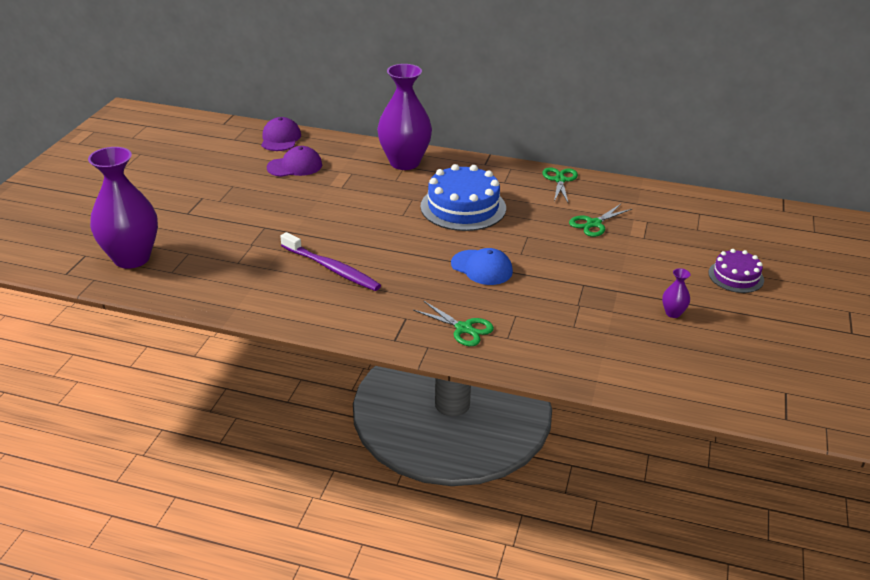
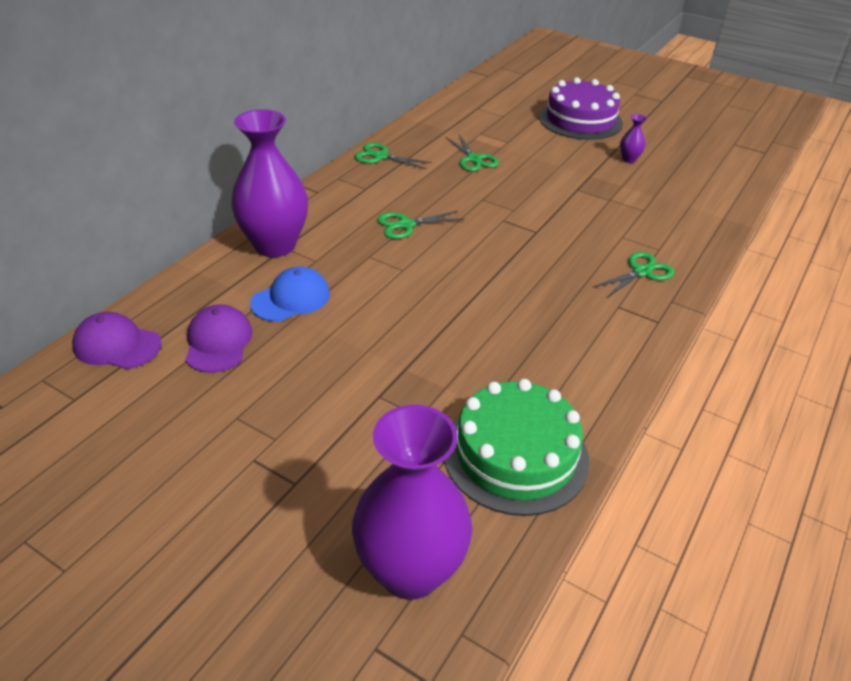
camera: 75 degrees left, 5 degrees up
(225, 283) = (515, 455): none -> green cake
(331, 268) = (505, 347): purple toothbrush -> none
(463, 207) = (406, 225): blue cake -> green scissors
(482, 268) = (533, 238): blue cap -> blue cap (291, 299)
(736, 276) = (580, 120): purple cake -> purple cake, size x1.75

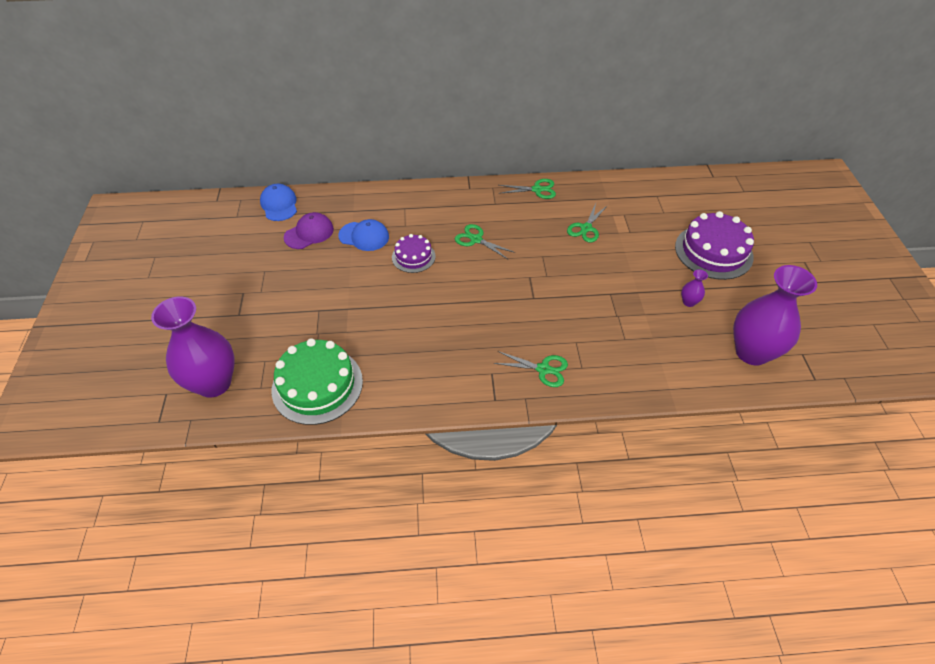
camera: 55 degrees right, 10 degrees up
(117, 345) = (279, 205): purple cap -> blue cap
(275, 245) = (402, 204): purple vase -> purple vase (751, 352)
(378, 278) = (413, 257): none -> purple cake
(380, 157) = (537, 189): green scissors -> green scissors turned 105 degrees clockwise

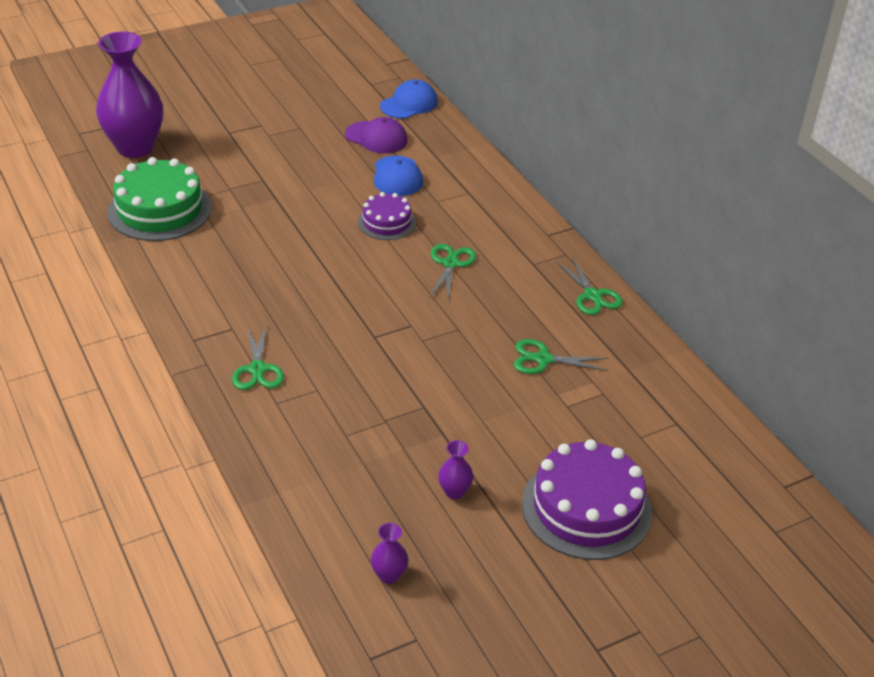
camera: 65 degrees right, 10 degrees down
(751, 352) = (389, 575): purple vase -> purple vase, size x0.40

